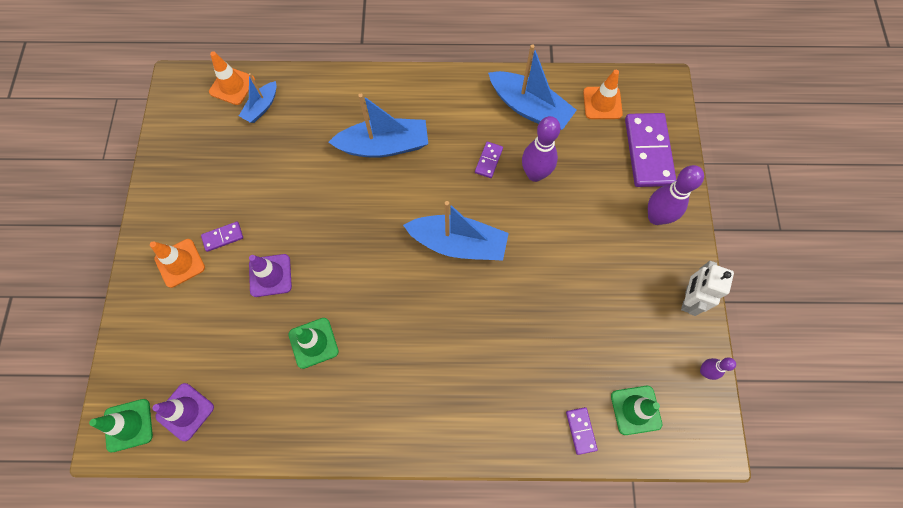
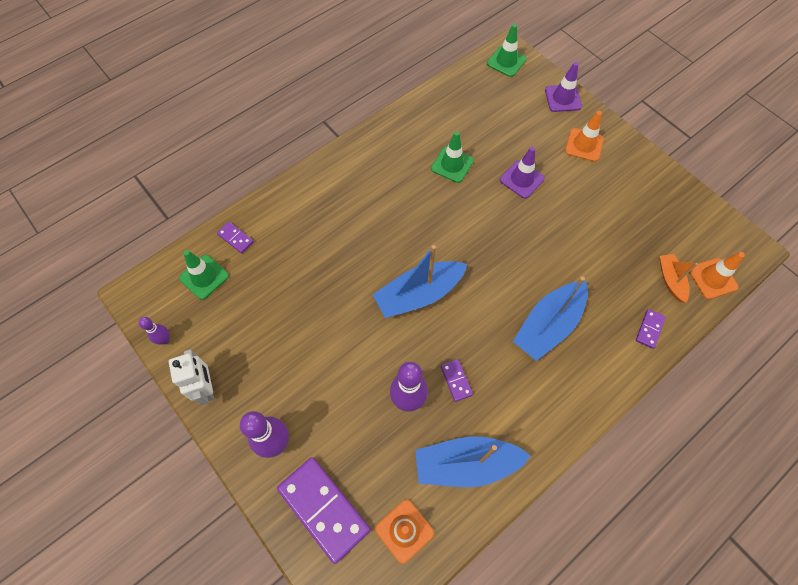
camera: 140 degrees right, 5 degrees down
(185, 411) = (484, 86): purple traffic cone -> purple traffic cone (563, 98)
(223, 237) = (578, 177): purple domino -> purple domino (649, 329)
(261, 107) = (670, 280): blue boat -> orange boat

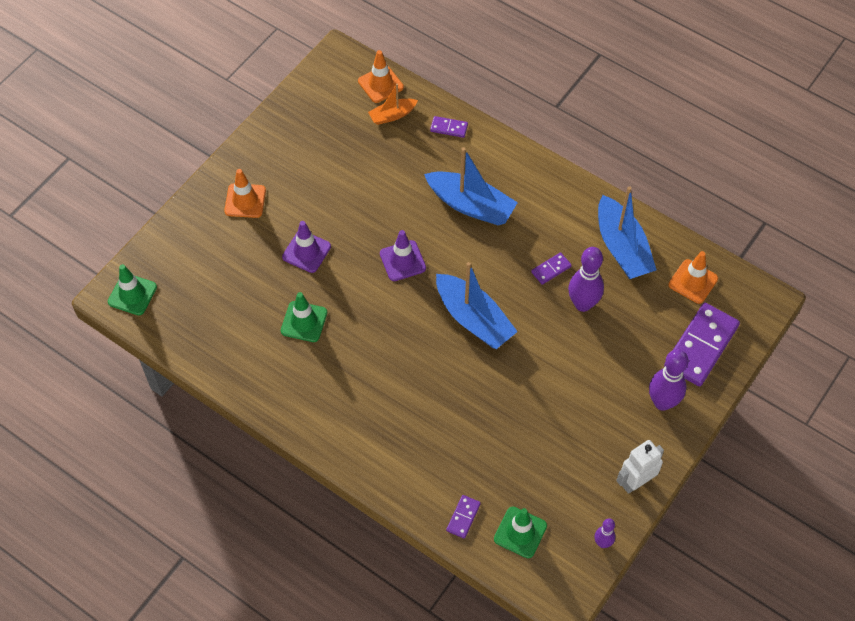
camera: 105 degrees left, 5 degrees down
(563, 98) = (180, 228): purple traffic cone -> purple traffic cone (402, 261)

